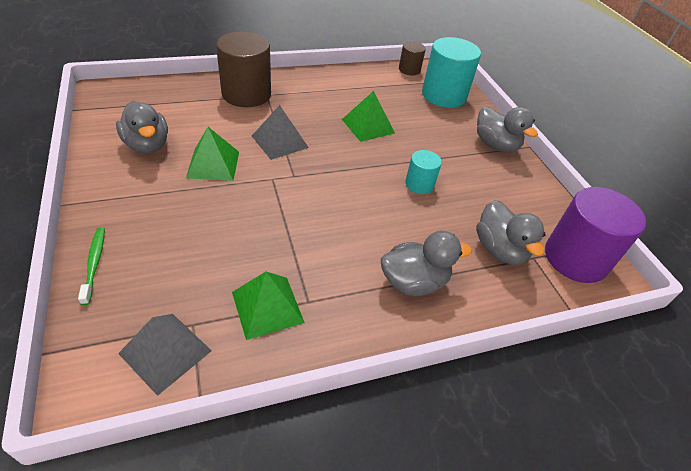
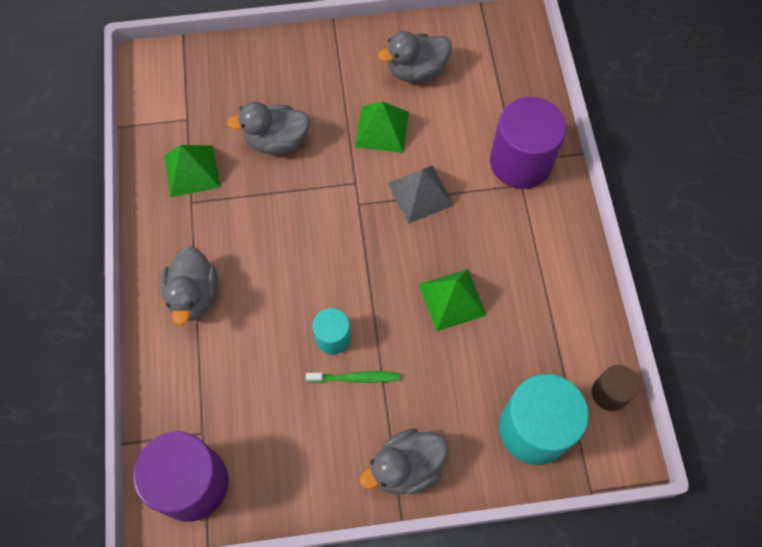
camera: 105 degrees right, 20 degrees up
(94, 263) = (260, 50): green toothbrush -> green toothbrush (355, 378)
(165, 352) = (166, 103): grey pyramid -> none
(246, 94) = (520, 162): brown cylinder -> purple cylinder
(499, 249) = (219, 398): grey duck -> grey duck (277, 141)

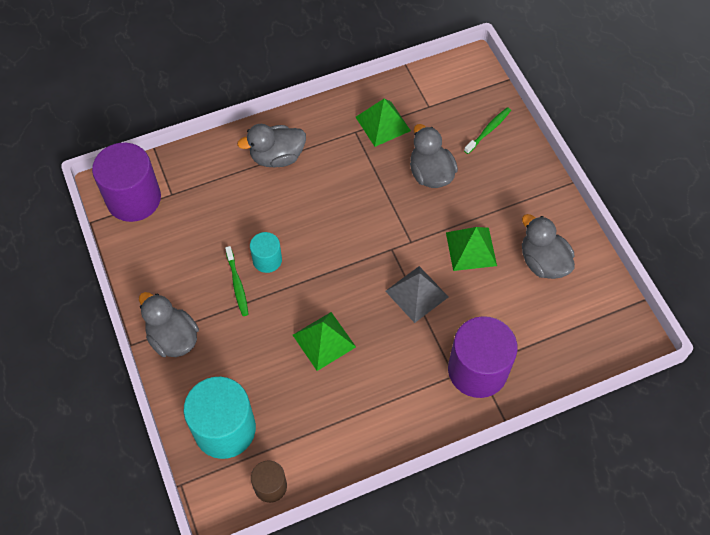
camera: 75 degrees right, 5 degrees down
(242, 72) = (488, 130): none -> green toothbrush

